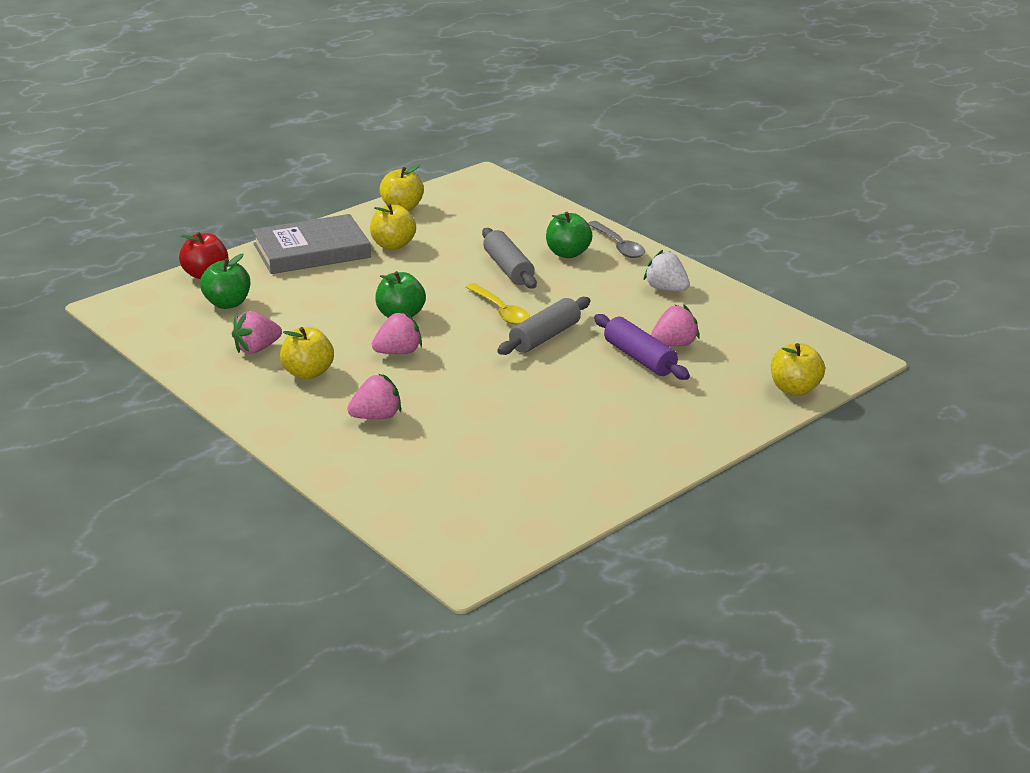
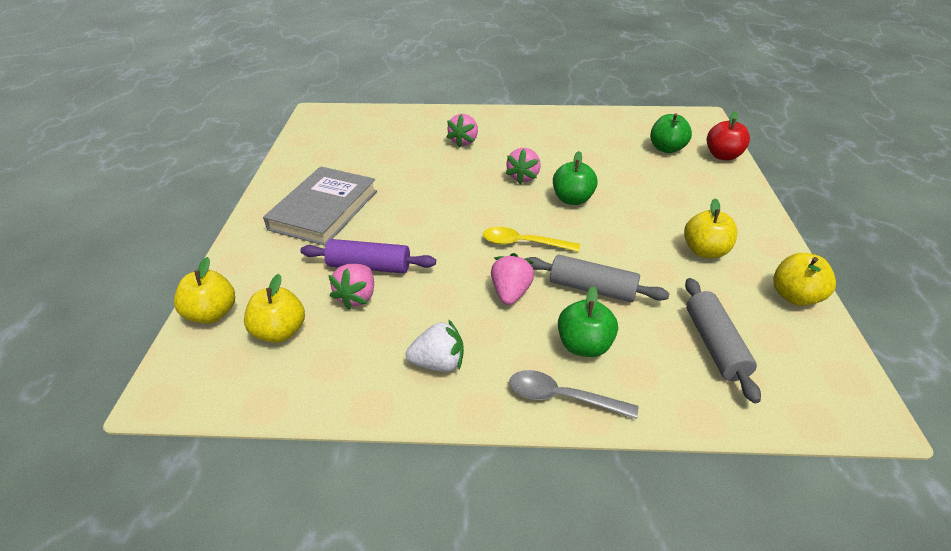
camera: 135 degrees right, 10 degrees up
(256, 349) = (591, 137): pink strawberry -> pink strawberry (511, 293)
(308, 373) = (540, 141): yellow apple -> yellow apple (280, 332)
(311, 250) = (729, 209): grey book -> grey book (324, 210)
(544, 337) = (460, 241): grey rolling pin -> grey rolling pin (715, 345)

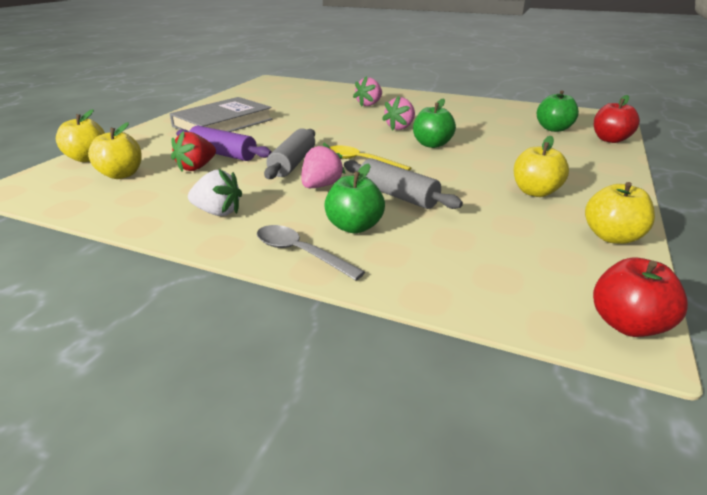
camera: 20 degrees right, 10 degrees down
(357, 297) = (196, 167): pink strawberry -> red strawberry
(715, 345) = (488, 252): grey rolling pin -> grey rolling pin (293, 163)
(857, 399) = (627, 324): none -> red apple

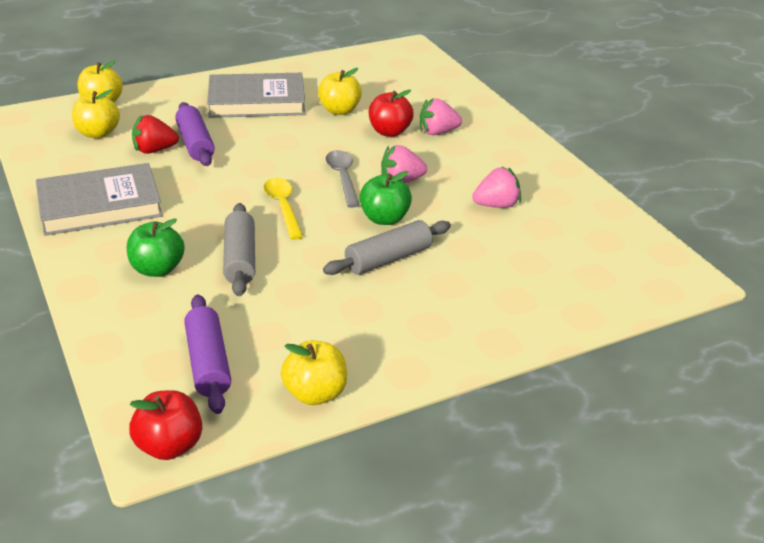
camera: 40 degrees right, 5 degrees up
(218, 212) = (100, 205): white strawberry -> grey book
(293, 163) = (227, 181): grey rolling pin -> grey rolling pin (388, 259)
(300, 253) = (89, 270): grey spoon -> grey spoon (343, 178)
(321, 186) = (205, 217): pink strawberry -> pink strawberry (496, 205)
(520, 259) = (208, 363): none -> purple rolling pin
(535, 192) = (355, 320): yellow apple -> yellow apple (339, 110)
(553, 129) = (563, 263): green apple -> none
(610, 140) = (592, 310): red apple -> red apple (389, 132)

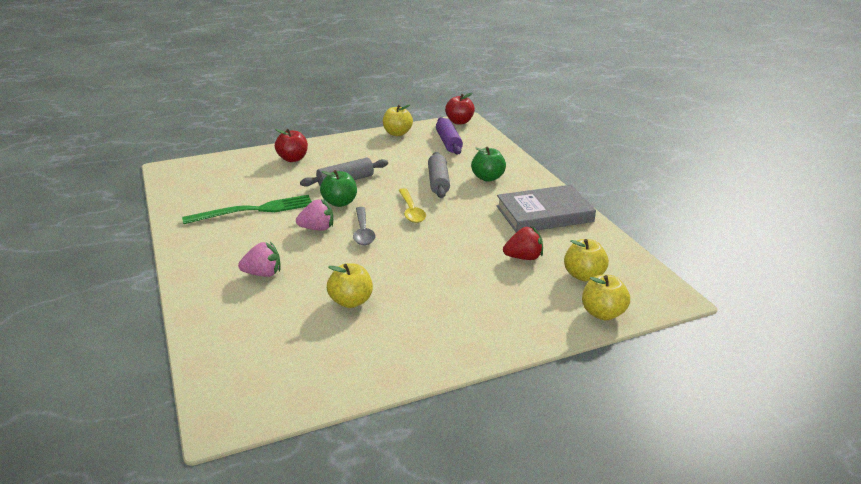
camera: 175 degrees left, 5 degrees down
(195, 144) = (490, 264): purple rolling pin -> none
(257, 101) = (438, 315): grey book -> none
(389, 132) = (309, 275): red apple -> red apple (293, 159)
(496, 205) = (254, 210): pink strawberry -> green fork

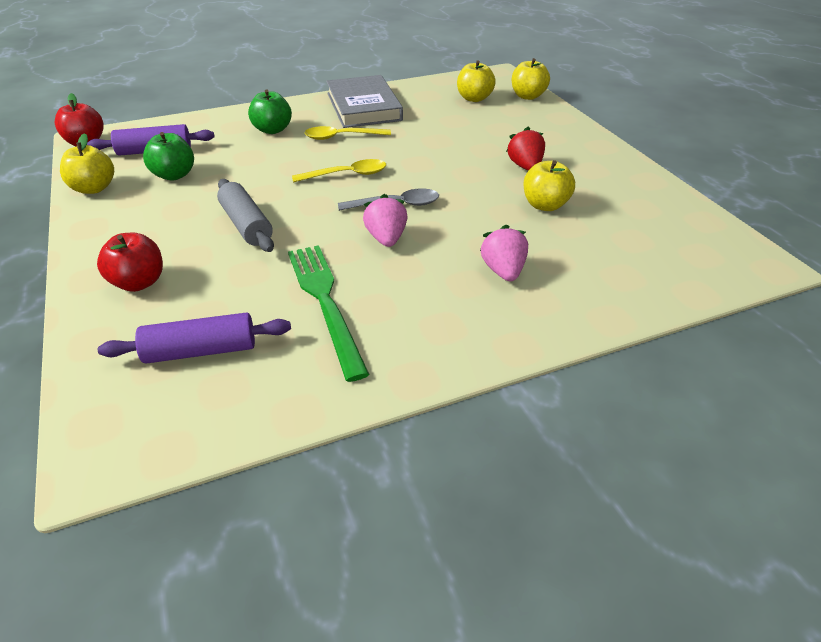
camera: 90 degrees left, 10 degrees up
(228, 181) = (201, 350): none -> purple rolling pin
(340, 203) = (315, 225): green apple -> green apple (174, 175)
(438, 182) = (274, 158): grey rolling pin -> none
(478, 206) = (342, 137): none -> yellow spoon
(523, 257) = (447, 120): red strawberry -> red strawberry (525, 166)

